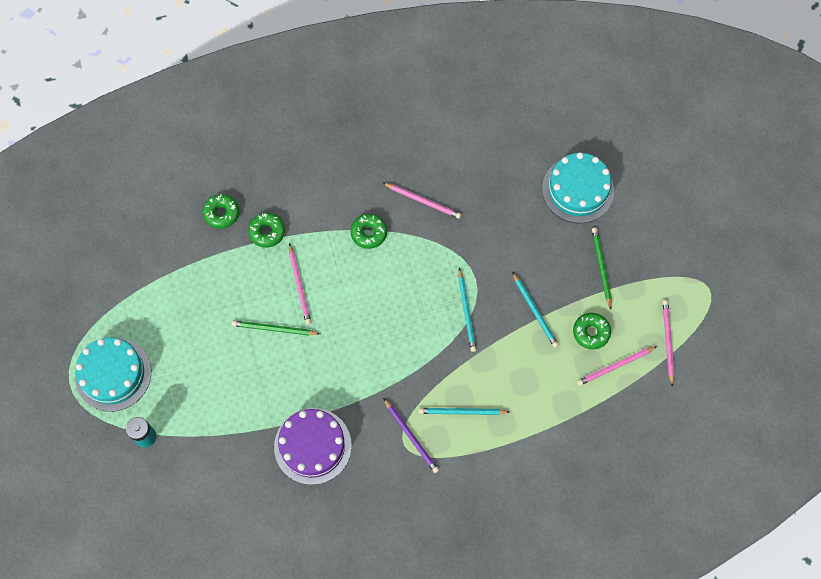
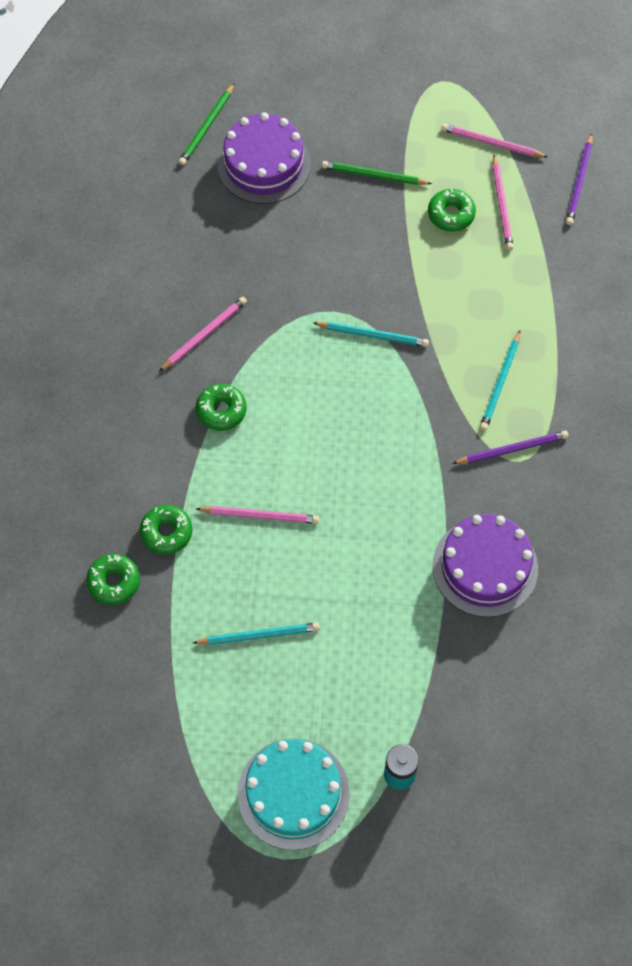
camera: 70 degrees left, 5 degrees down
(274, 329) = (309, 565): green pencil -> green pencil (207, 126)
(535, 311) = (401, 262): turquoise pencil -> turquoise pencil (258, 635)
(578, 190) = (264, 164): turquoise cake -> purple cake
(661, 417) = (579, 181): none -> purple pencil

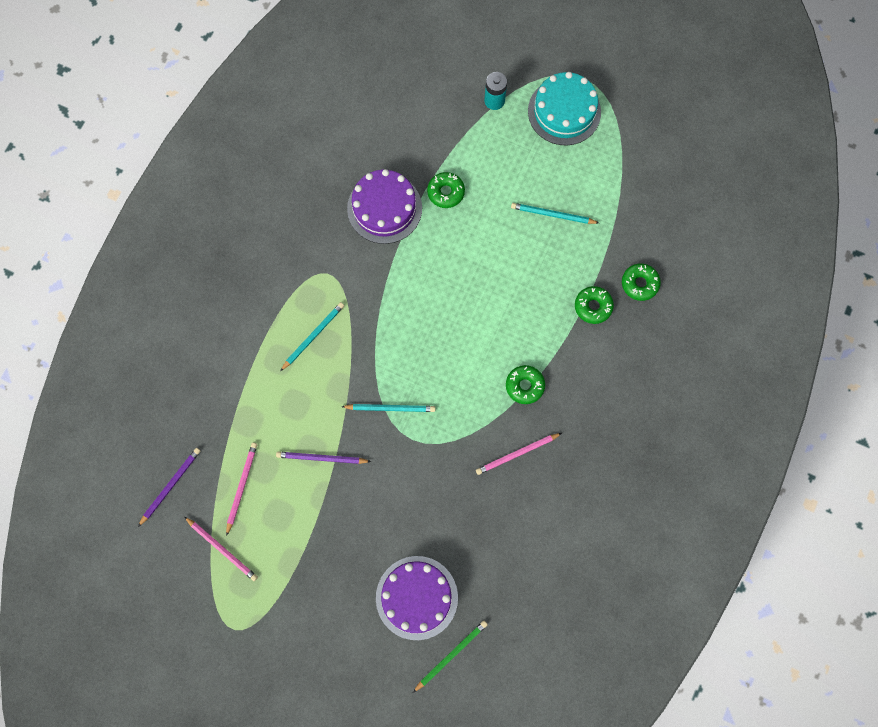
camera: 160 degrees left, 10 degrees up
(259, 516) = (524, 296): pink pencil -> none
(372, 335) = (390, 408): turquoise pencil -> turquoise pencil turned 150 degrees clockwise
(374, 175) = (331, 552): green pencil -> none
(451, 214) = (285, 493): green donut -> green donut (446, 192)
(511, 449) = (328, 283): purple pencil -> purple pencil (322, 458)

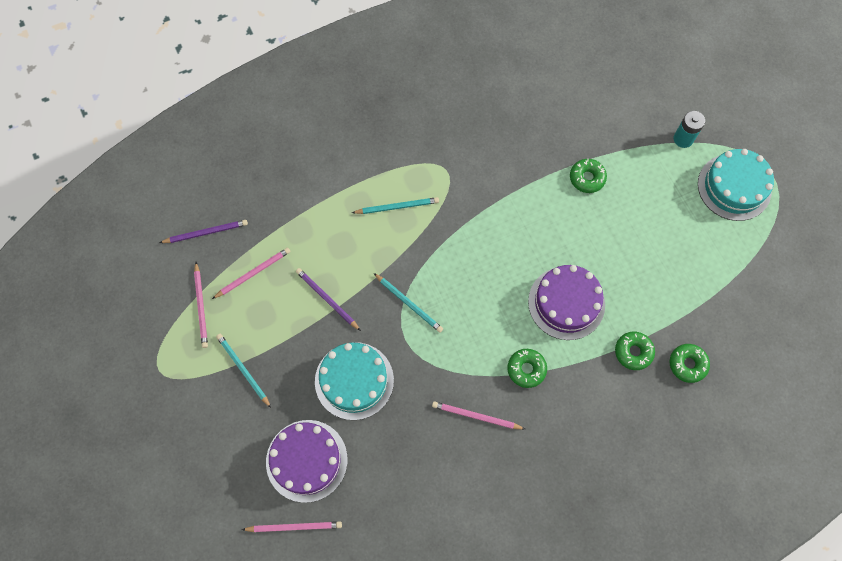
camera: 40 degrees right, 5 degrees down
(384, 208) = (529, 155): purple cake -> purple cake (566, 303)
(400, 505) = (354, 380): none -> turquoise cake
(451, 655) = (294, 527): green pencil -> pink pencil
(553, 215) = (659, 257): turquoise pencil -> turquoise pencil (243, 370)

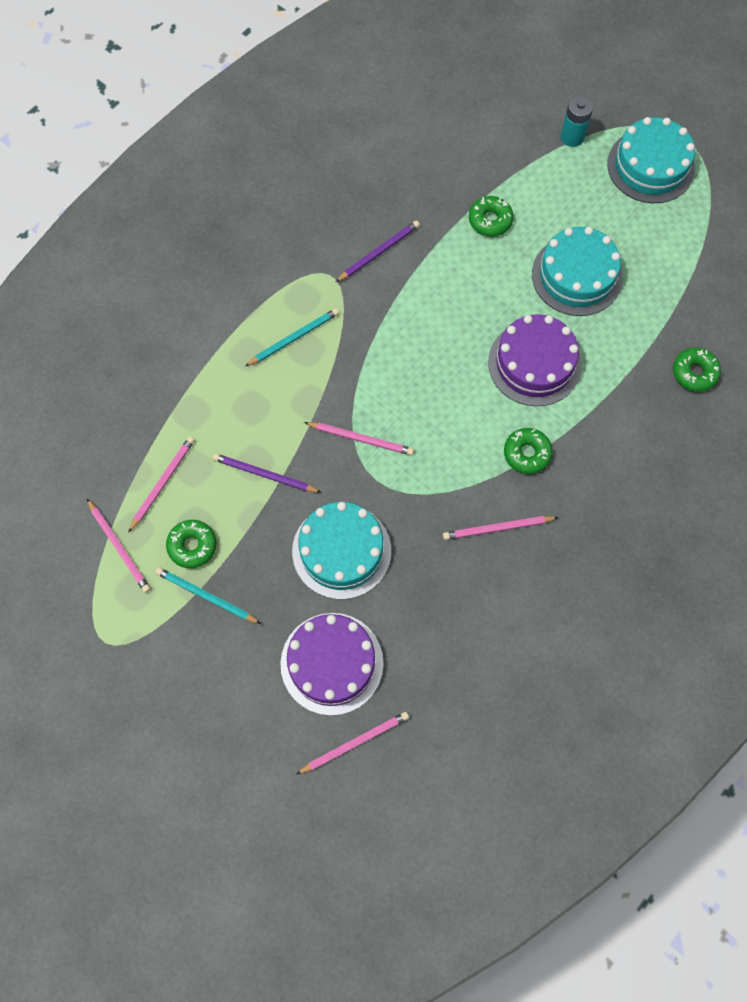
camera: 25 degrees left, 0 degrees up
(205, 232) = (81, 461): purple pencil -> purple pencil (378, 252)
(408, 303) = (360, 439): turquoise pencil -> pink pencil
(632, 249) = (576, 276): none -> turquoise cake
(633, 352) = (632, 385): green donut -> green donut (192, 546)

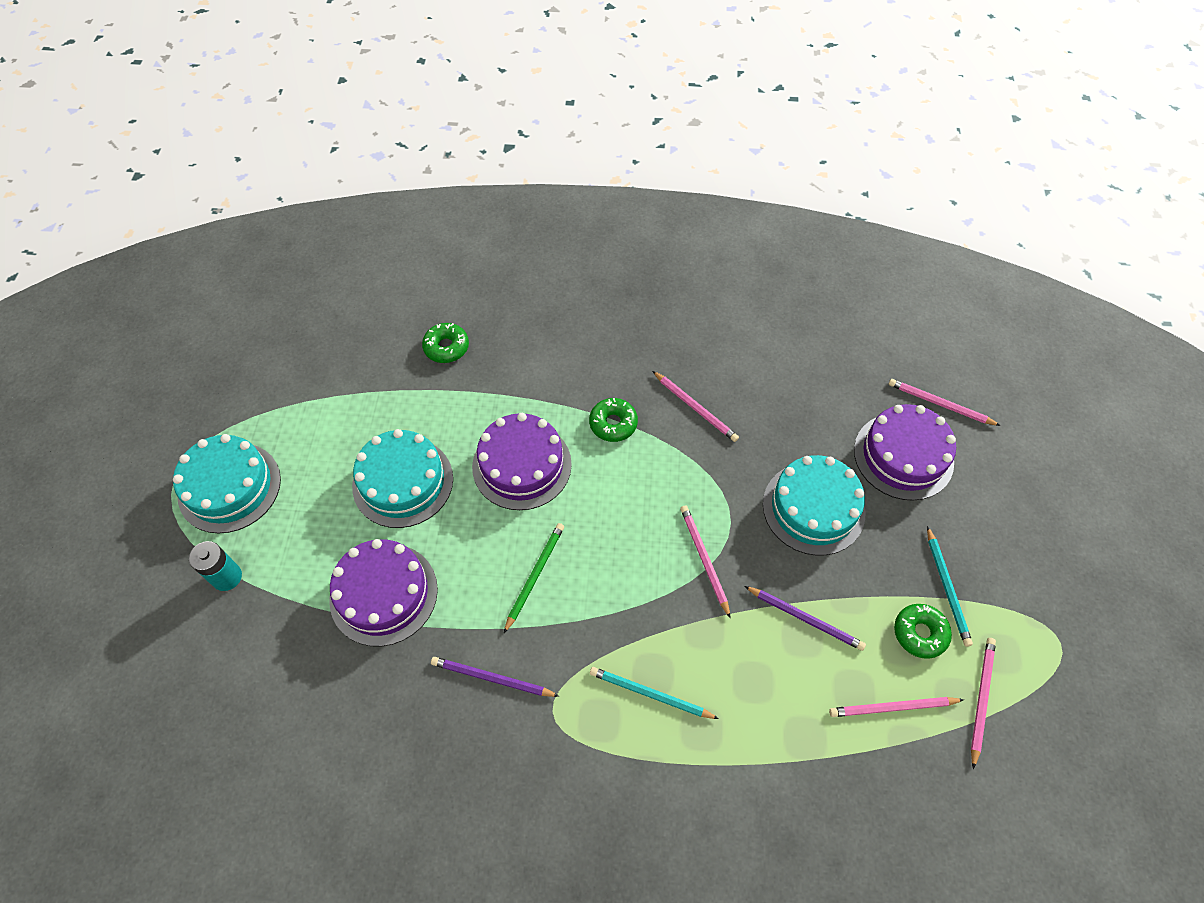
camera: 125 degrees left, 10 degrees down
(265, 475) = (805, 618): purple pencil -> purple pencil turned 45 degrees counterclockwise
(433, 319) = (534, 576): none -> green pencil
(490, 220) = (383, 594): green donut -> purple cake

